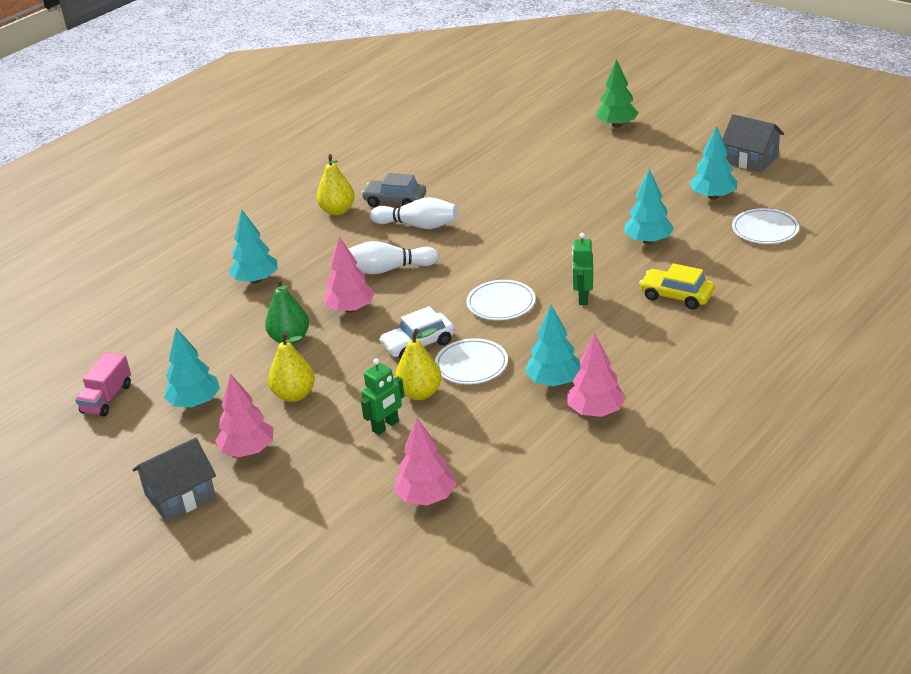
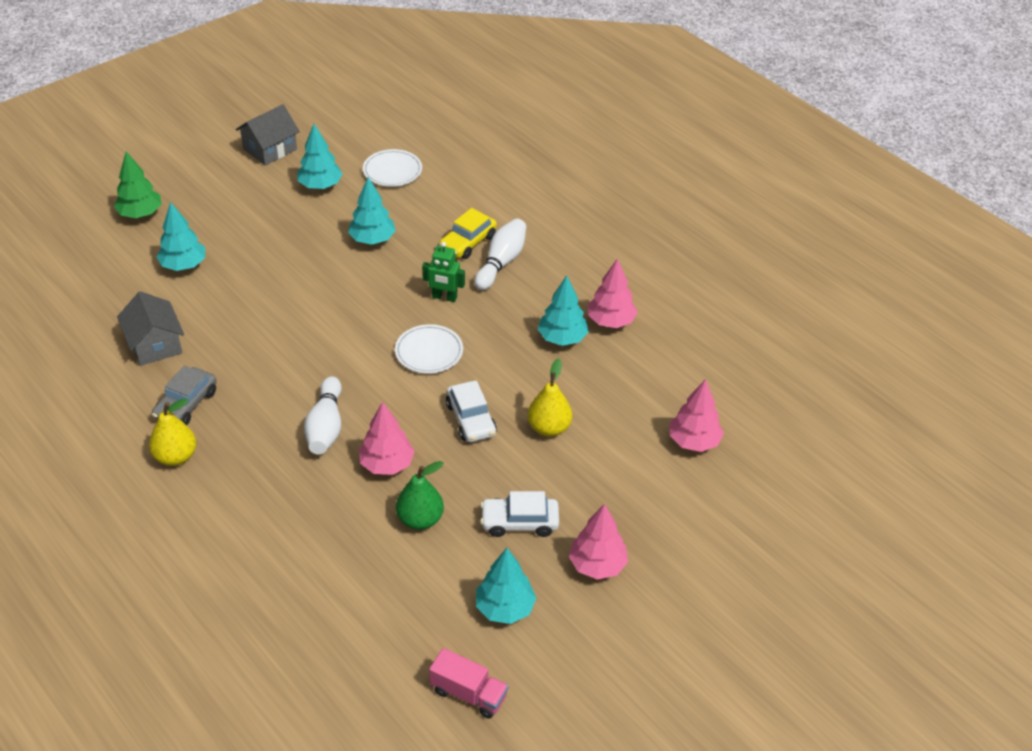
camera: 85 degrees left, 10 degrees up
(180, 496) = (652, 623): grey house -> grey house (155, 344)
(256, 280) = (288, 543): turquoise tree -> turquoise tree (183, 265)
(294, 395) = (519, 522): yellow pear -> white car
(386, 426) = (590, 457): green robot -> none
(418, 225) = (250, 392): white bowling pin -> white bowling pin (501, 262)
(471, 365) = (518, 387): white plate -> none

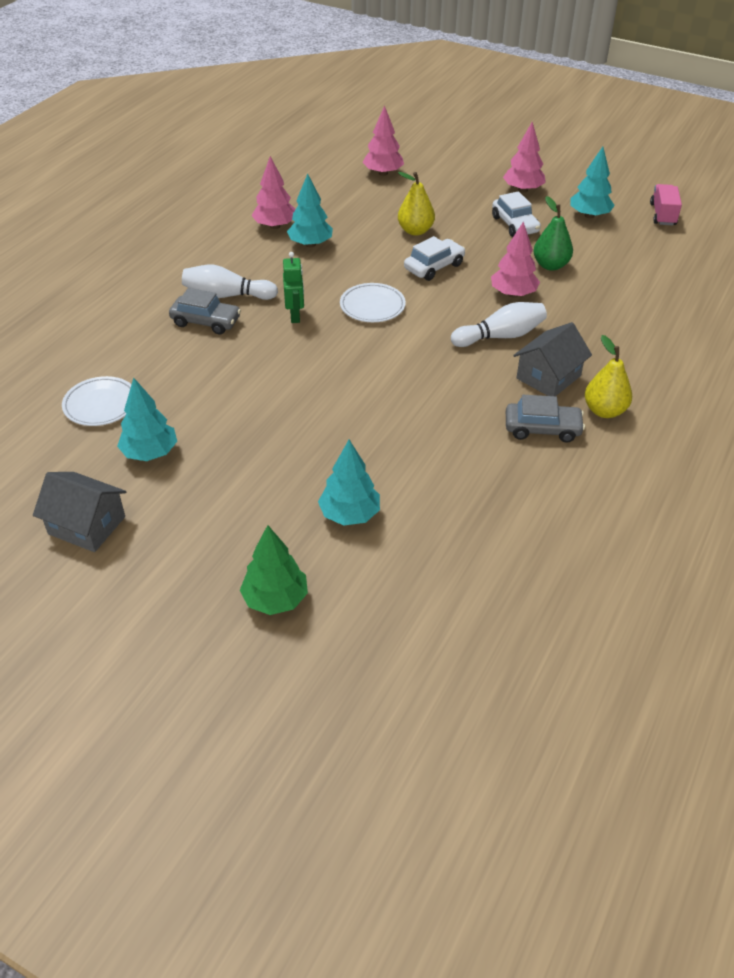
camera: 110 degrees left, 0 degrees up
(155, 344) = (484, 485): grey house -> grey house (548, 377)
(372, 240) = (231, 384): turquoise tree -> none
(468, 242) = (206, 322): yellow car -> grey car

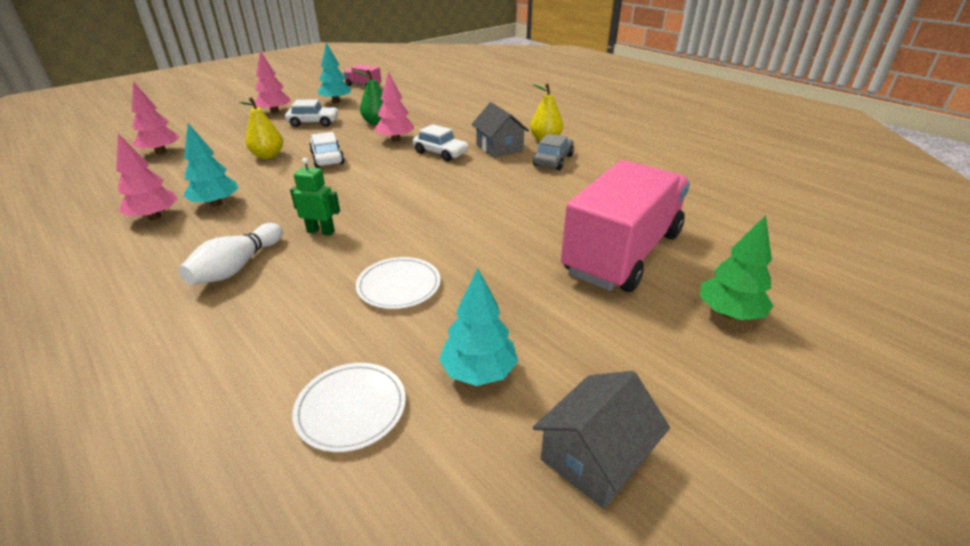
camera: 70 degrees left, 10 degrees down
(206, 322) = (268, 289): grey car -> none
(349, 515) = (623, 253): turquoise tree -> pink truck
(372, 306) = (350, 192): white plate -> white plate (399, 286)
(500, 336) = (441, 153): white bowling pin -> white car

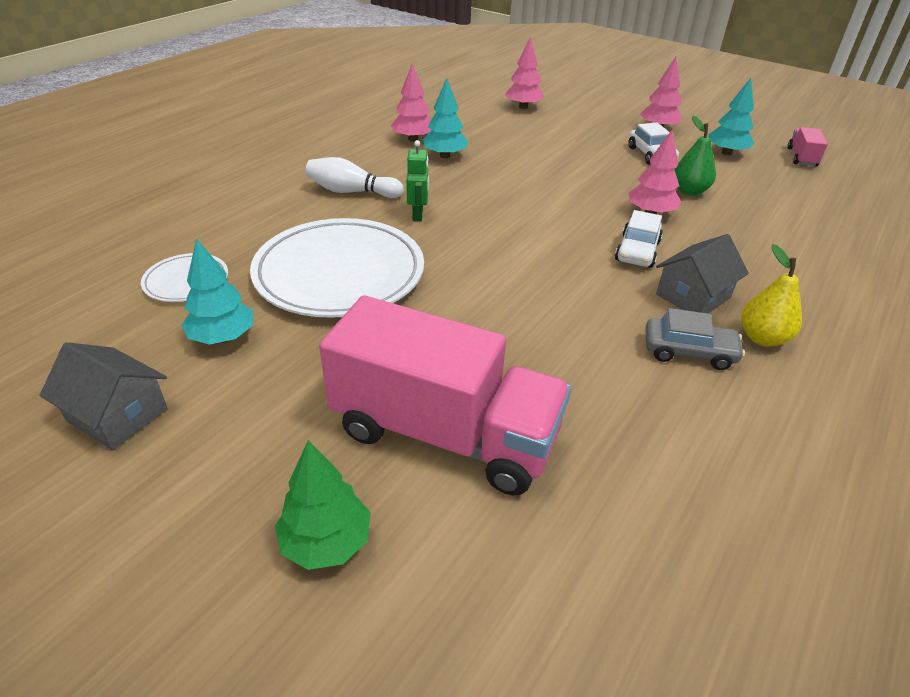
camera: 75 degrees right, 5 degrees up
(268, 156) = (550, 152): yellow pear -> none
(327, 158) = (567, 183): white car -> none
(399, 286) = (339, 274): white plate -> white plate, size x2.11

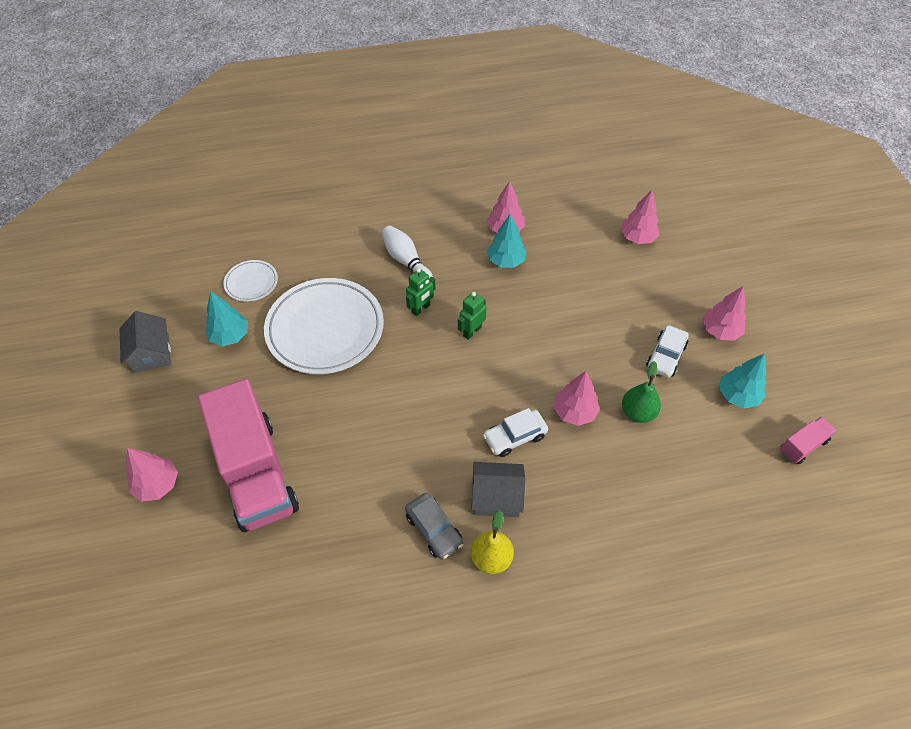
camera: 45 degrees right, 15 degrees up
(326, 542) = (157, 485): green tree -> pink tree
(489, 207) = (472, 331): none -> green robot

